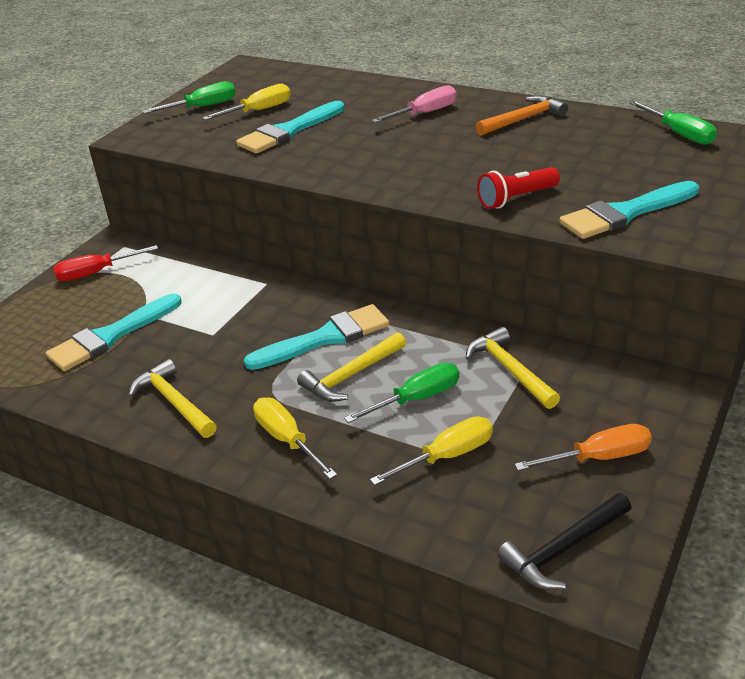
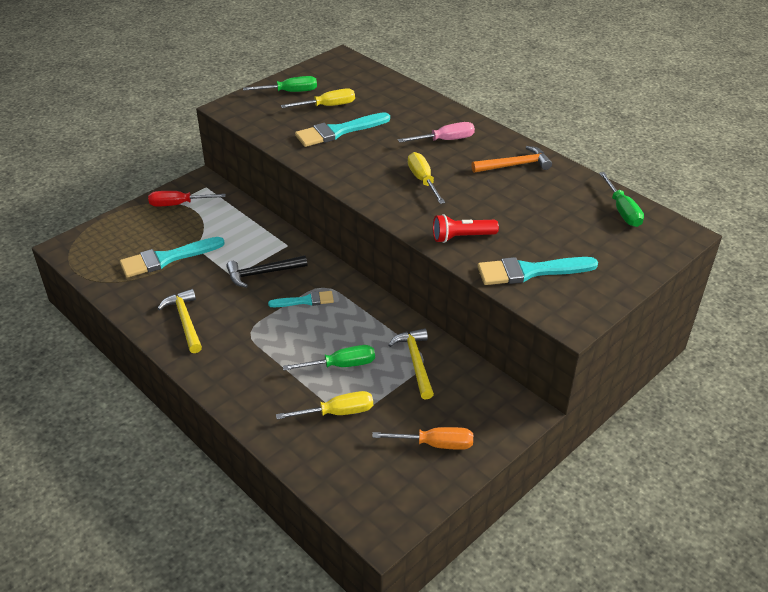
camera: 15 degrees right, 5 degrees up
(286, 439) = (242, 369): yellow screwdriver -> yellow screwdriver (422, 180)
(325, 338) = (305, 301): turquoise brush -> turquoise brush, size x0.59
(351, 375) = (307, 335): yellow hammer -> none
(563, 549) = (373, 498): black hammer -> black hammer (262, 273)

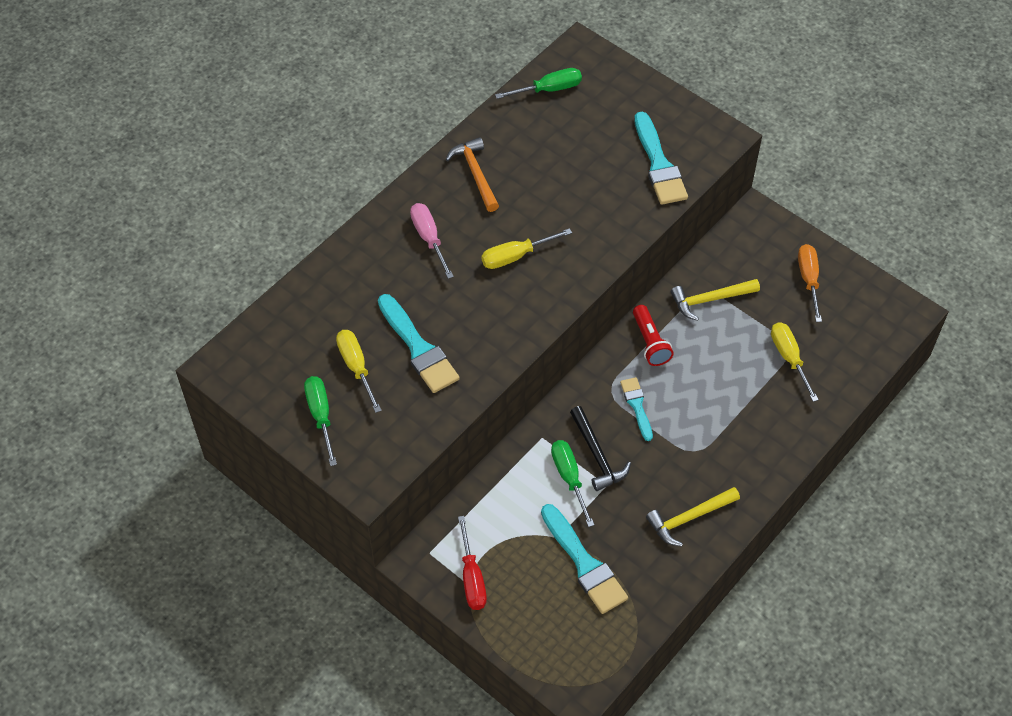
camera: 95 degrees left, 15 degrees up
(341, 365) = (726, 361): green screwdriver -> green screwdriver (569, 477)
(462, 237) = (614, 218): red flashlight -> red flashlight (650, 342)

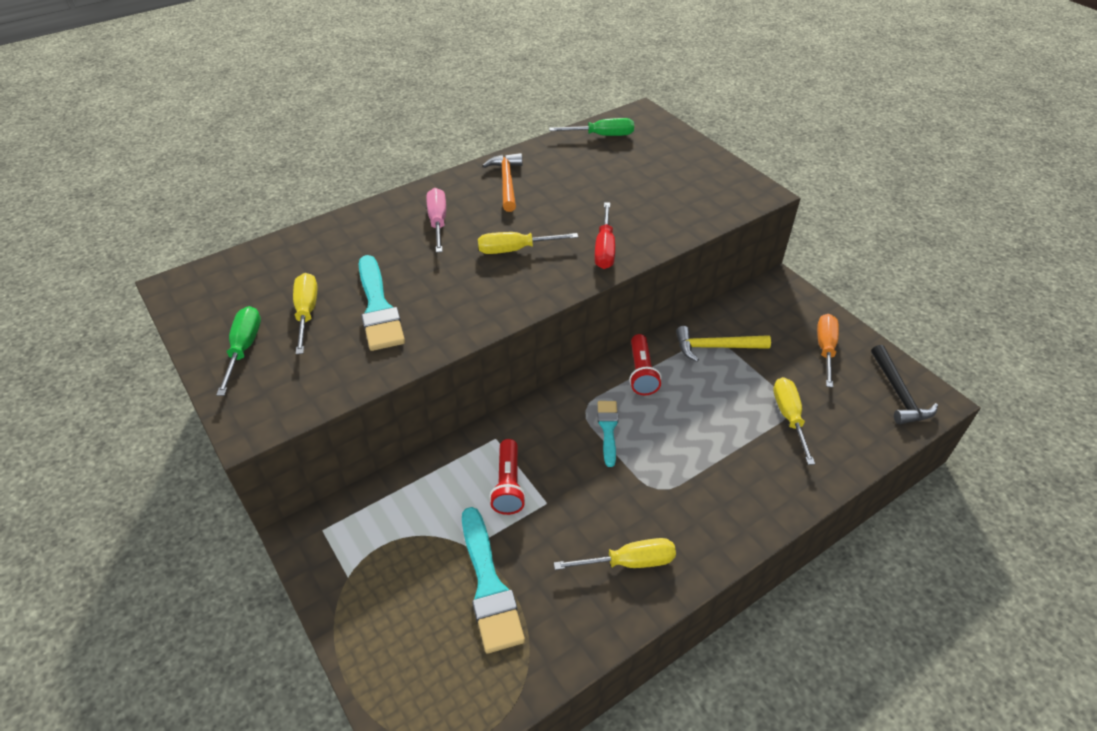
camera: 15 degrees right, 10 degrees down
(472, 578) = (354, 570): red screwdriver -> red screwdriver (604, 249)
(569, 477) = (508, 485): green screwdriver -> red flashlight
(597, 455) = (547, 469): black hammer -> black hammer (898, 393)
(659, 164) = (688, 203): turquoise brush -> none
(689, 518) = (630, 562): yellow hammer -> yellow screwdriver

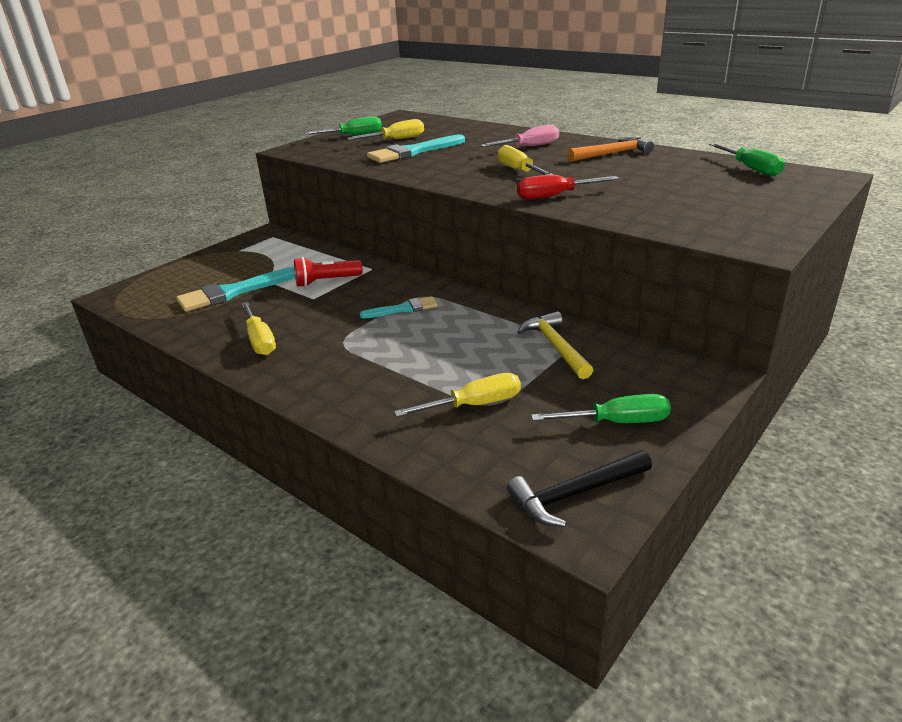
camera: 75 degrees right, 15 degrees down
(641, 373) = (486, 313): red flashlight -> none
(825, 348) = (617, 422): orange screwdriver -> green screwdriver

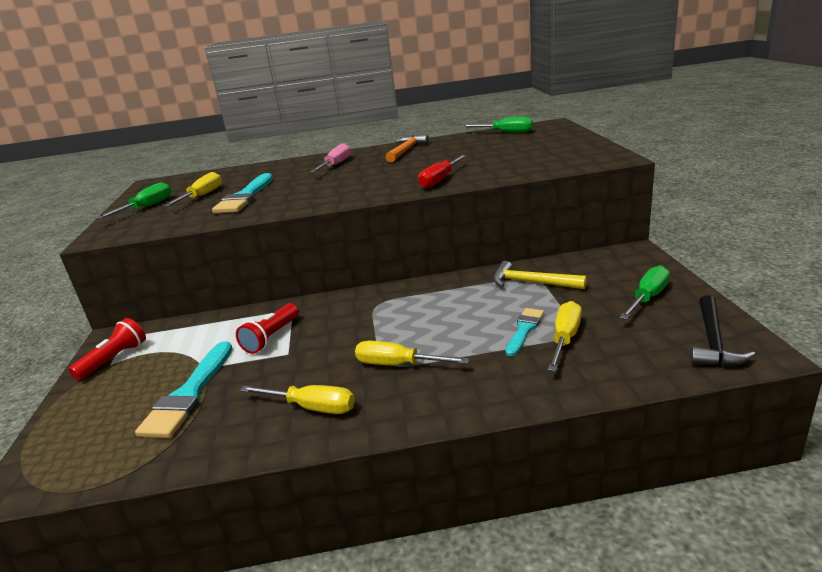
camera: 45 degrees left, 5 degrees down
(245, 248) = (114, 359): none -> red flashlight
(404, 309) = (384, 318): turquoise brush -> turquoise brush (524, 329)
(518, 170) = (371, 178): yellow screwdriver -> yellow screwdriver (397, 364)

